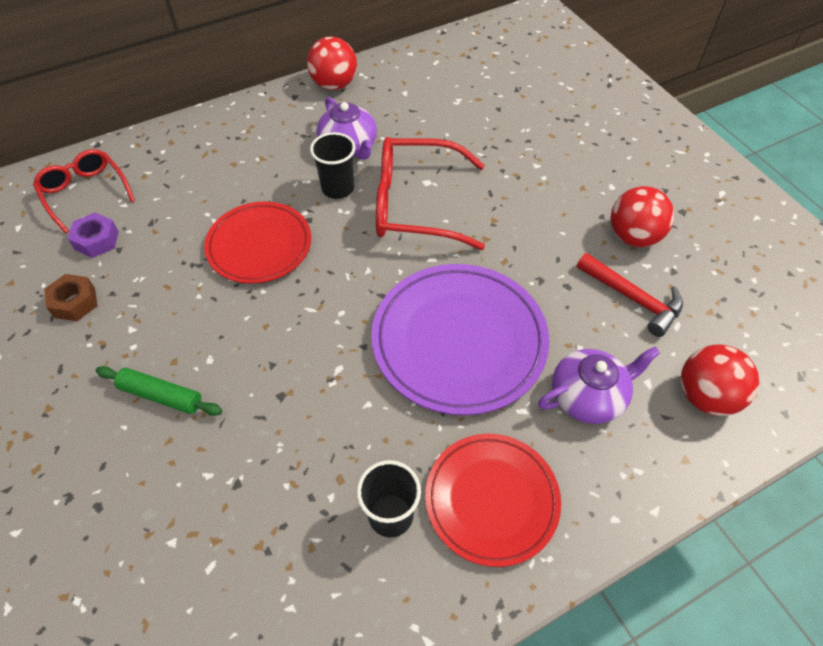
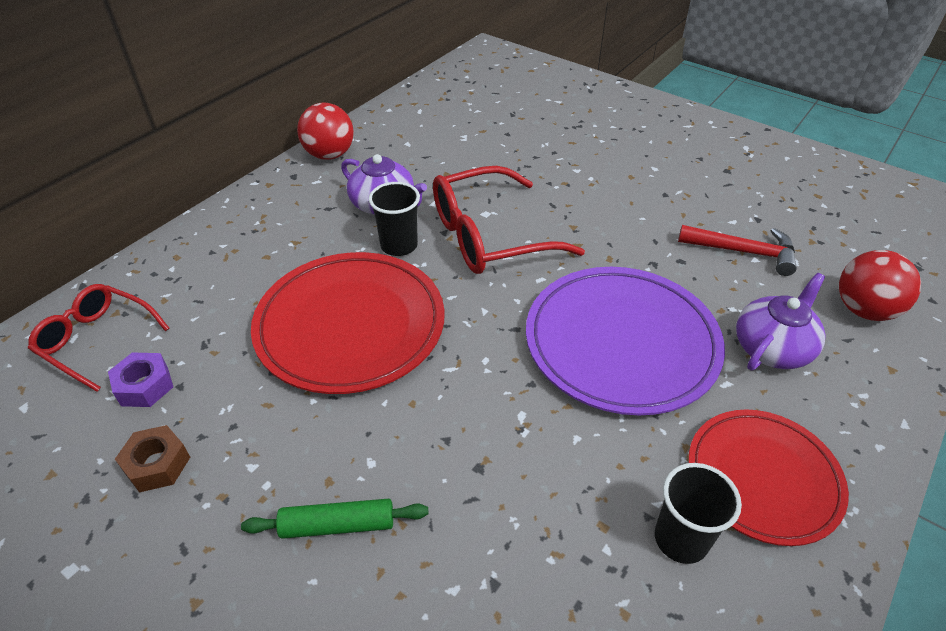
camera: 25 degrees left, 10 degrees down
(259, 245) = (350, 326): red plate -> red plate, size x1.51
(633, 236) = (704, 202): red ball -> none

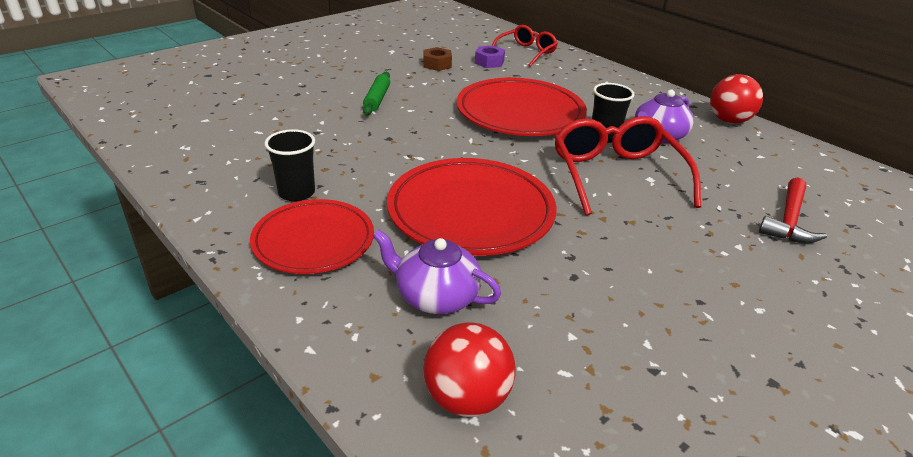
camera: 100 degrees right, 10 degrees down
(621, 343) = (471, 211): purple plate -> red plate
(743, 252) = (585, 330): red hammer -> red hammer (788, 220)
(772, 347) = (436, 296): purple teapot -> purple teapot turned 150 degrees clockwise

